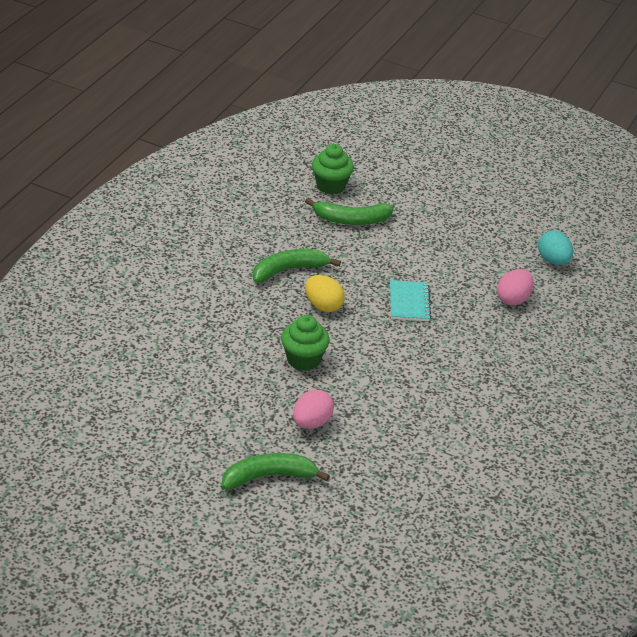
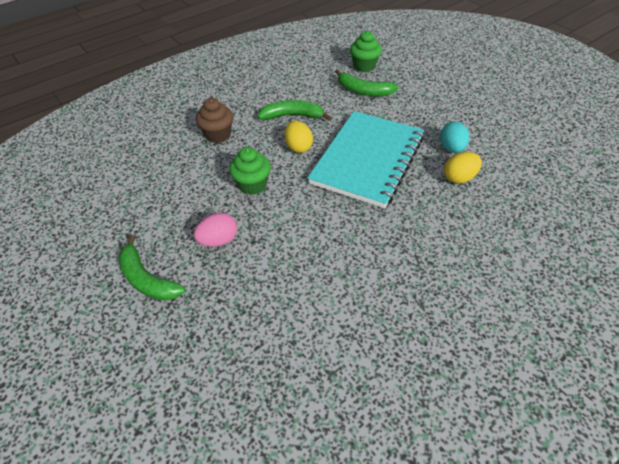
camera: 30 degrees right, 10 degrees up
(217, 313) = (218, 135): none -> brown cupcake
(268, 476) = (147, 279): green banana -> green banana turned 150 degrees counterclockwise
(409, 302) = (368, 160): turquoise notebook -> turquoise notebook, size x2.42
(513, 299) = (459, 178): pink egg -> yellow egg
(553, 261) = (513, 154): turquoise egg -> turquoise egg (451, 148)

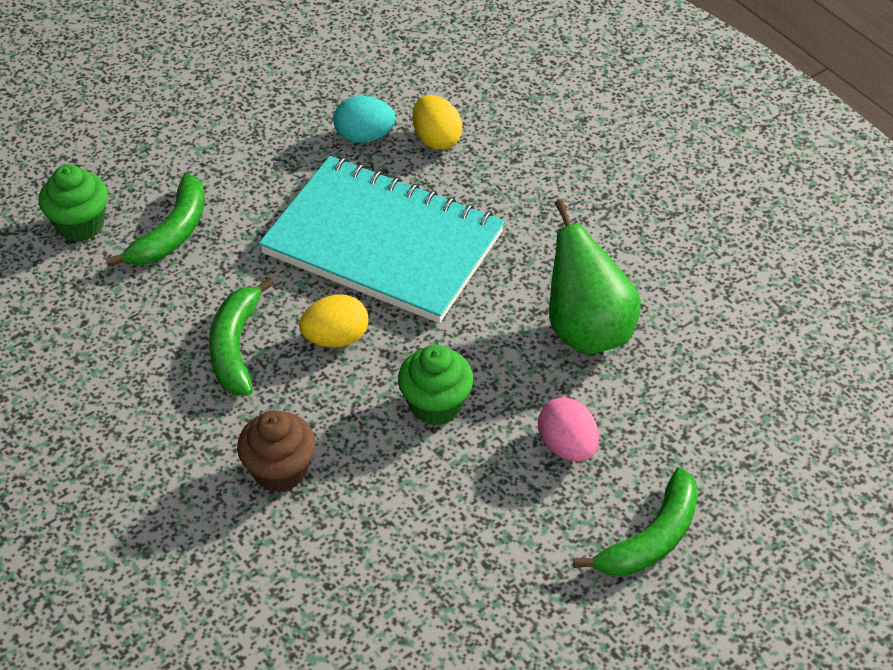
camera: 90 degrees left, 0 degrees up
(307, 250) = (586, 330): none -> green pear

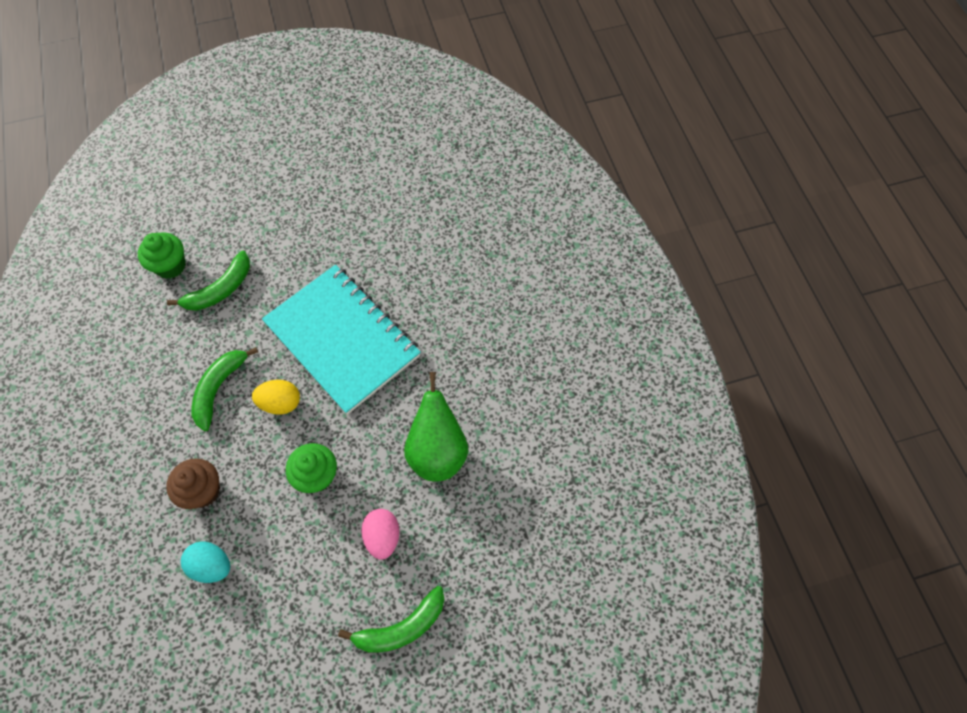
camera: 20 degrees right, 15 degrees up
(364, 136) = (369, 252): turquoise egg -> turquoise egg (212, 565)
(436, 139) = (413, 269): yellow egg -> none

